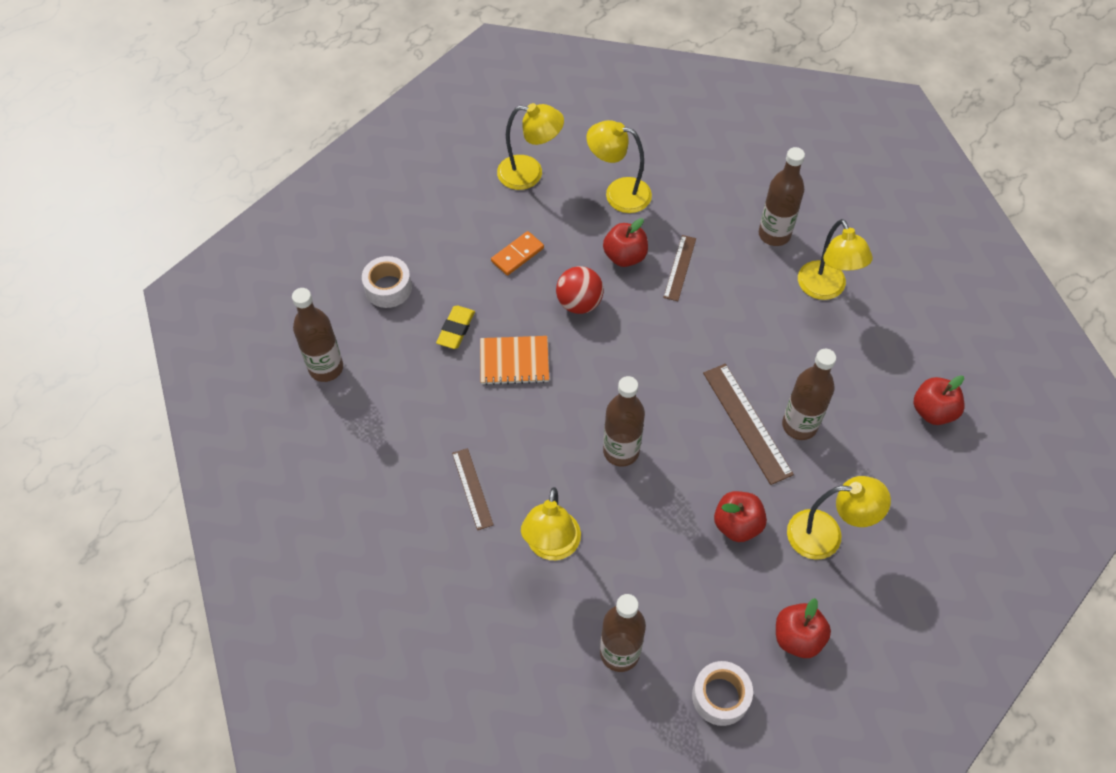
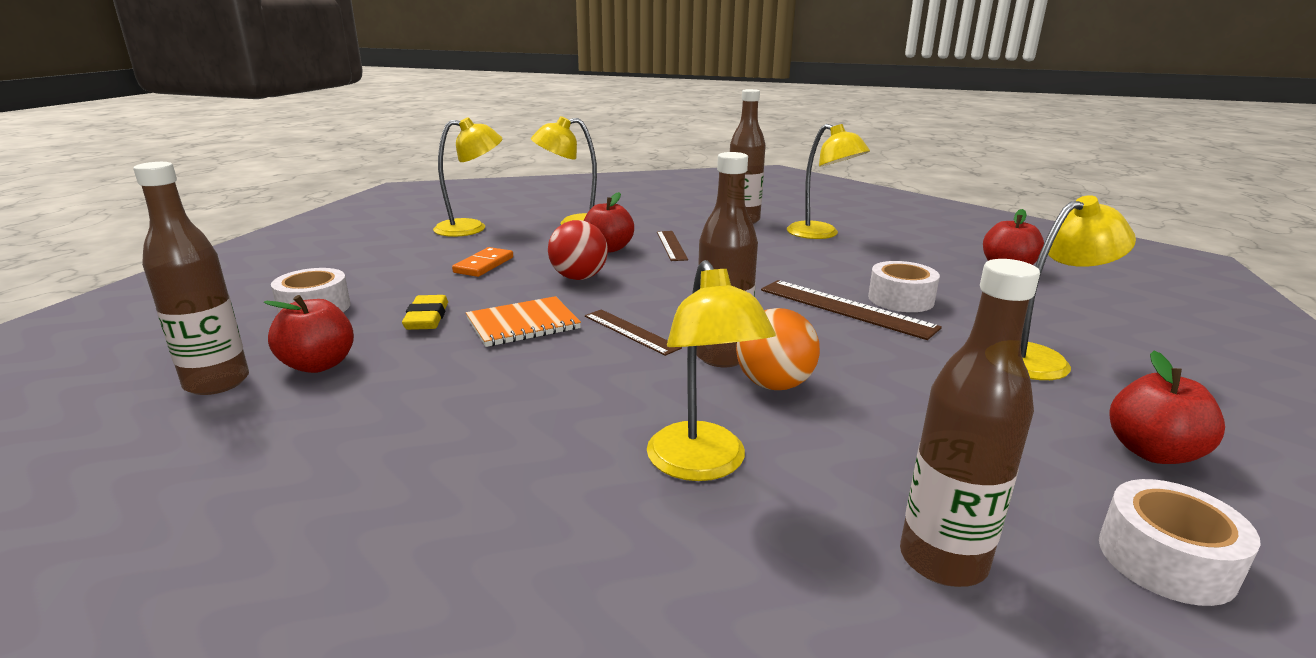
camera: 25 degrees left, 35 degrees down
(472, 488) = (524, 438): brown ruler -> brown ruler (631, 331)
(633, 494) = (774, 385): none -> orange ball
(737, 525) = (933, 377): red apple -> red apple (319, 365)
(799, 425) = (900, 299): brown bottle -> white tape

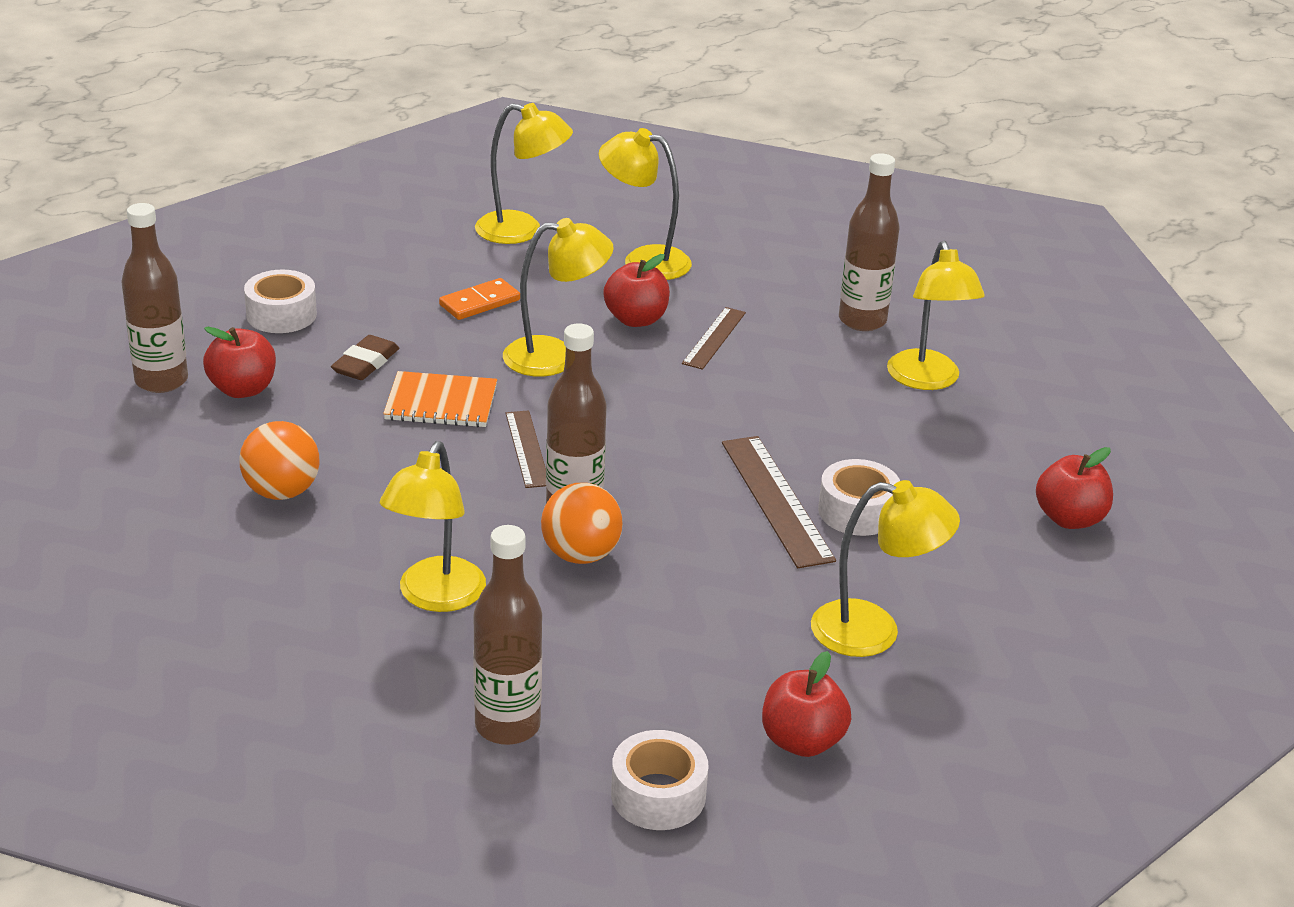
camera: 30 degrees right, 10 degrees up
(427, 318) = (365, 363): yellow eraser -> brown eraser
(439, 431) = (282, 492): none -> orange ball
(579, 278) = (555, 356): red ball -> yellow lamp

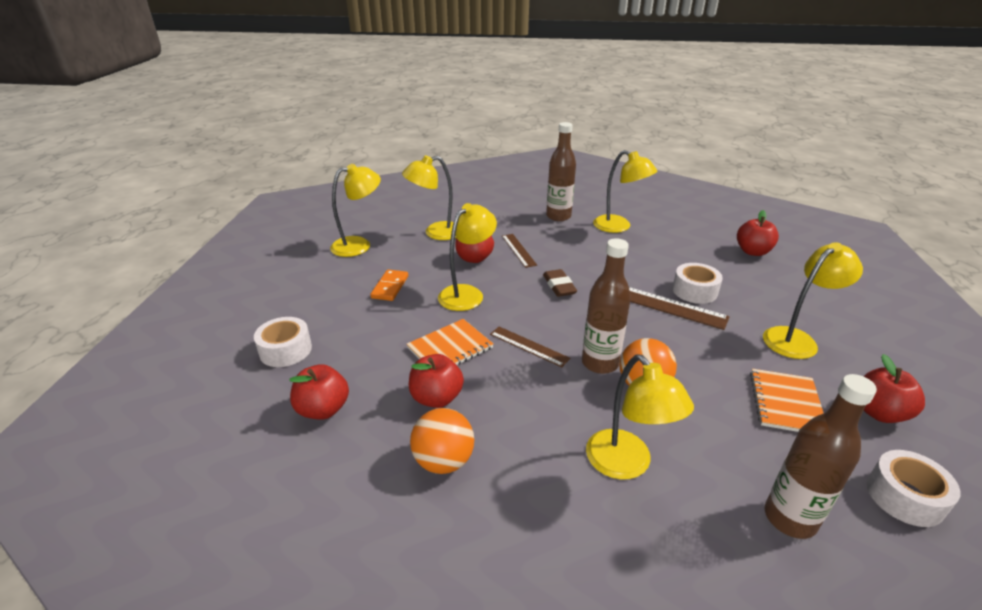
camera: 40 degrees left, 0 degrees up
(161, 381) = (257, 438): brown bottle -> none
(355, 440) = (436, 398): none -> red apple
(365, 363) = (377, 350): brown eraser -> brown eraser (559, 286)
(709, 666) = (786, 403): none -> orange notebook

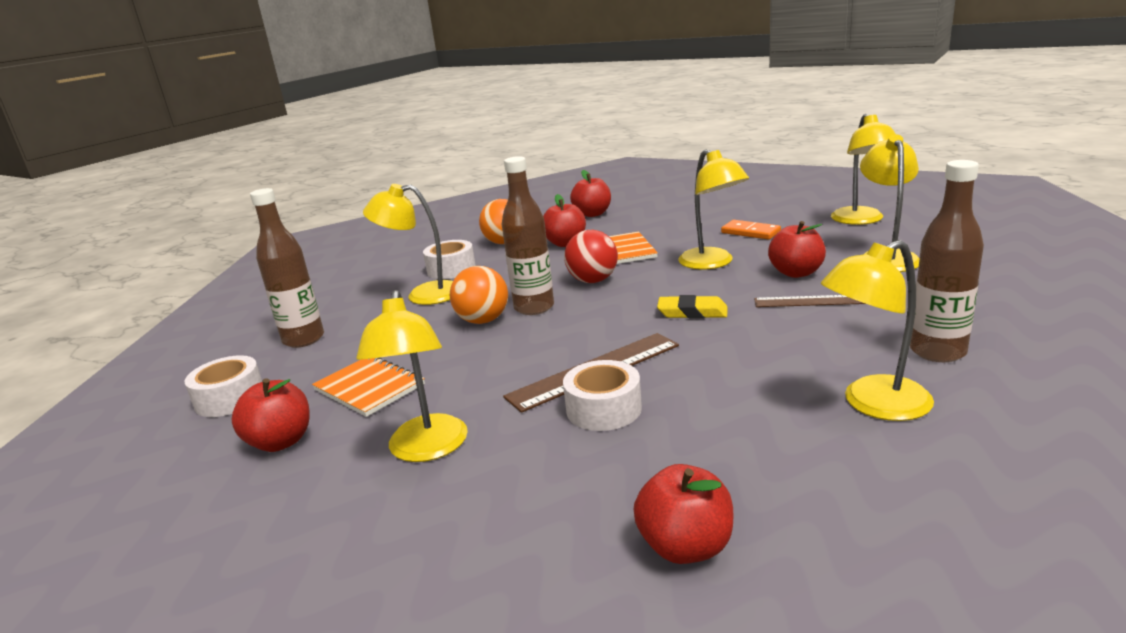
camera: 120 degrees right, 10 degrees down
(285, 350) = (673, 202): white tape -> white tape (451, 269)
(529, 346) = (593, 281): brown ruler -> red ball
(559, 286) = (692, 312): brown eraser -> yellow eraser

